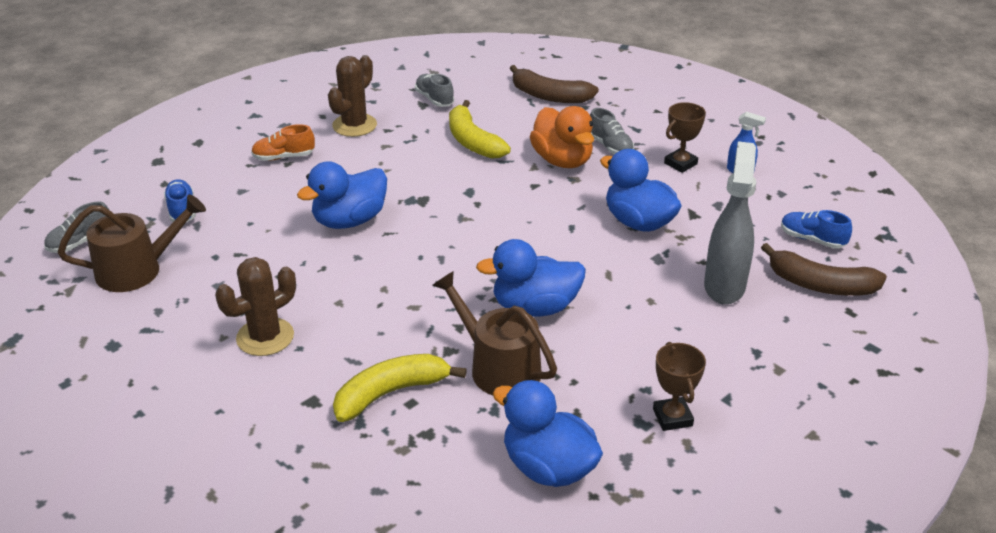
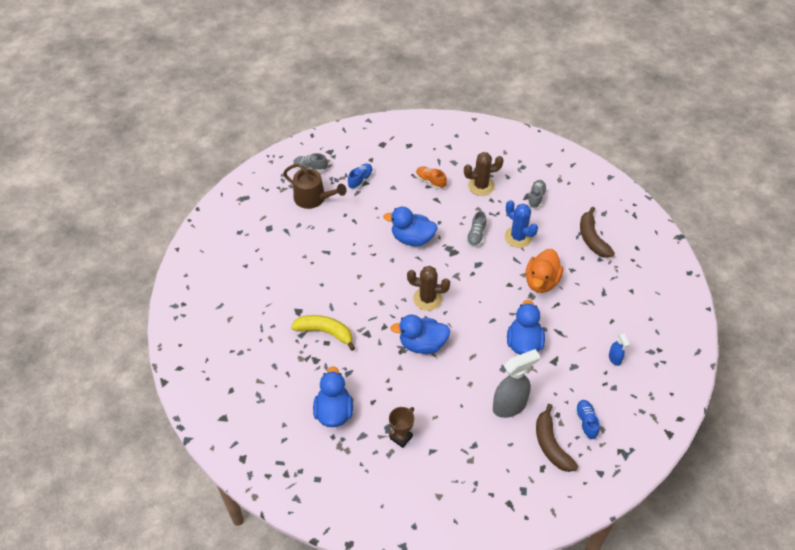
camera: 50 degrees right, 15 degrees up
(265, 337) = (317, 269): brown cactus -> brown cactus (427, 299)
(473, 141) = (518, 237): yellow banana -> blue cactus
(499, 367) = (373, 357): brown watering can -> none
(535, 307) = (422, 344): blue duck -> blue duck turned 45 degrees counterclockwise
(610, 146) = (575, 292): grey shoe -> grey shoe (476, 235)
(680, 163) = (592, 330): brown trophy -> none

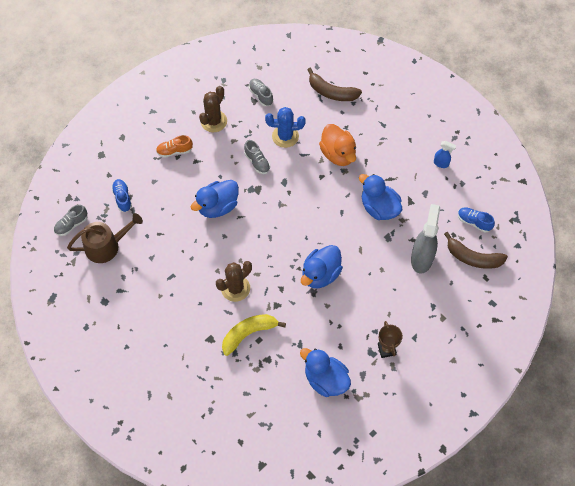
camera: 50 degrees left, 10 degrees up
(427, 299) = (283, 240): brown cactus -> brown cactus (235, 288)

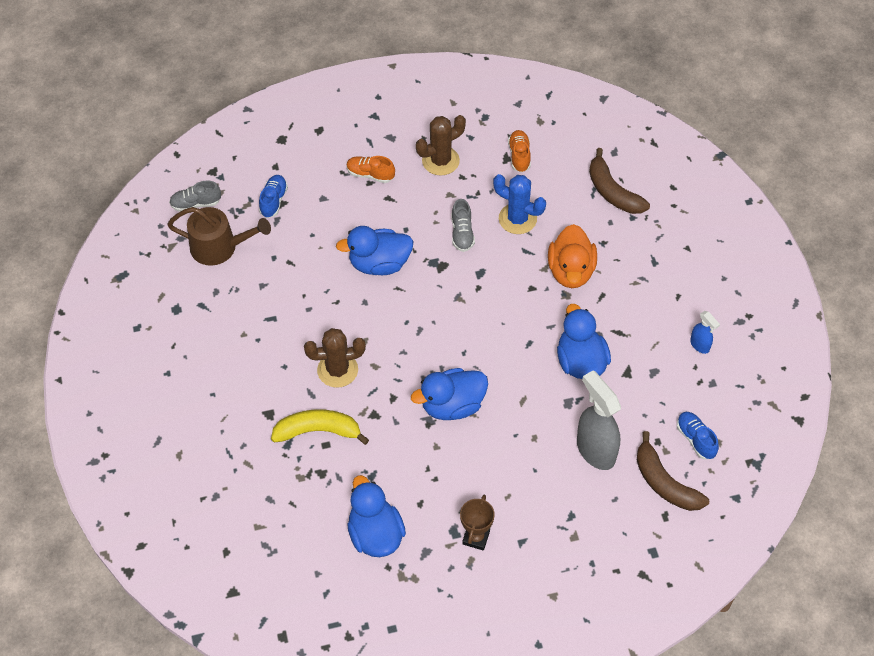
camera: 30 degrees right, 5 degrees down
(261, 95) = (519, 156): grey shoe -> orange shoe
(421, 258) = (595, 450): grey spray bottle -> grey spray bottle turned 75 degrees counterclockwise

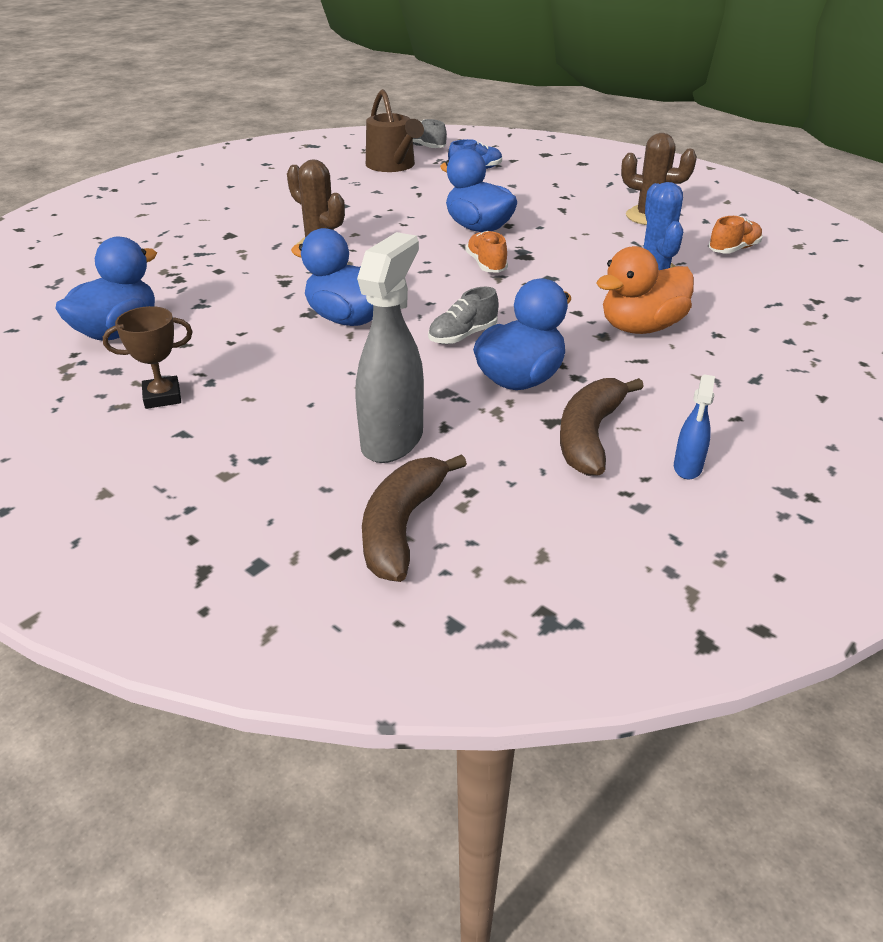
camera: 55 degrees right, 20 degrees down
(318, 431) = (232, 262): yellow banana -> none
(370, 174) = (574, 194): orange shoe -> orange shoe (486, 265)
(462, 233) = (582, 253): grey shoe -> grey shoe (463, 336)
(612, 192) = (798, 315): brown banana -> brown banana (589, 436)
(695, 439) = (517, 529): blue shoe -> none

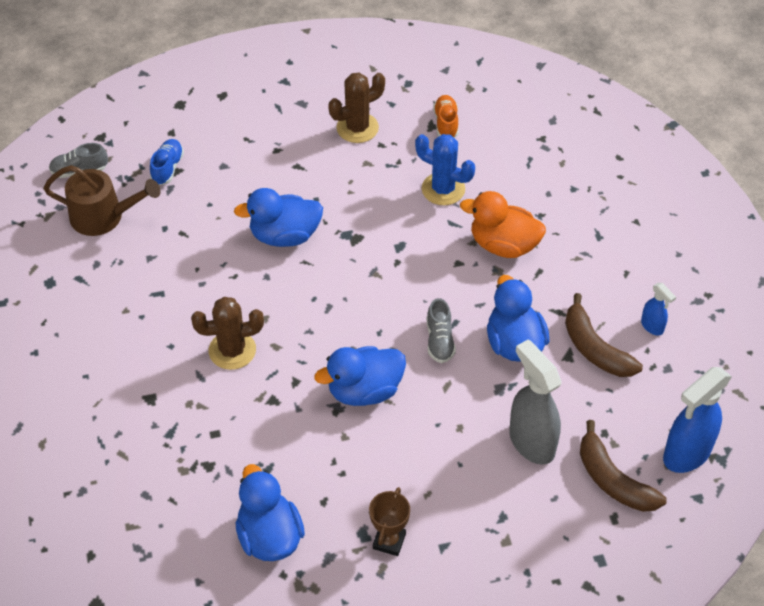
camera: 55 degrees left, 15 degrees up
(486, 265) = (350, 268): orange shoe -> none
(518, 581) = (686, 454): none -> blue spray bottle
(641, 327) = (503, 245): orange duck -> orange duck turned 105 degrees clockwise

